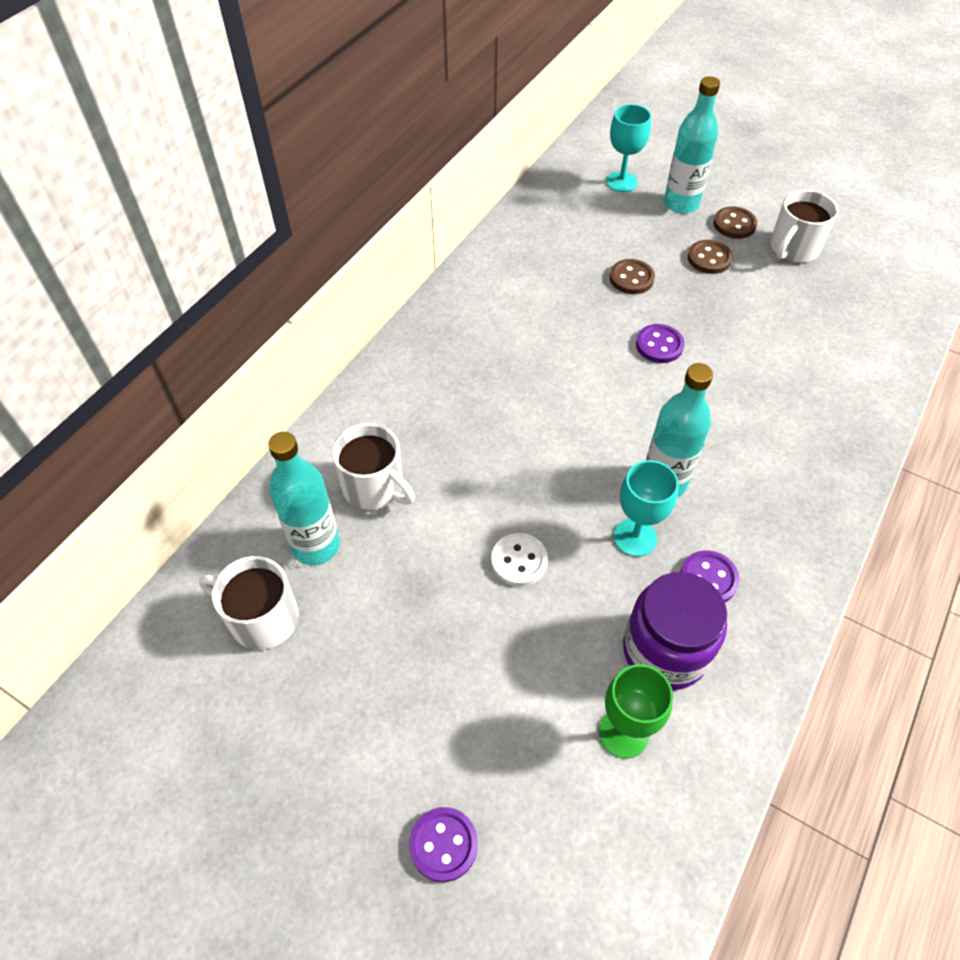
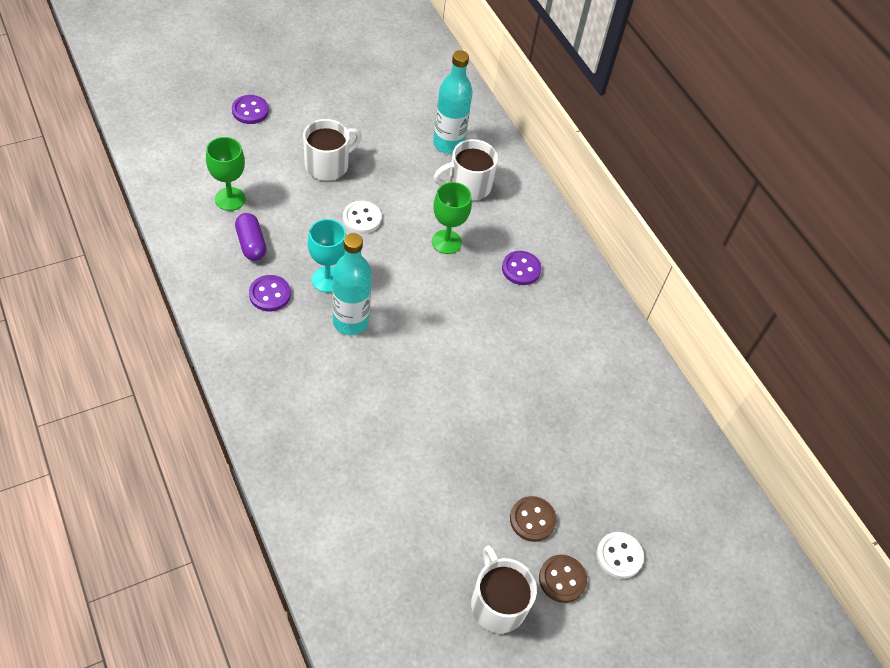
camera: 115 degrees right, 0 degrees up
(262, 618) = (422, 106): white mug -> white mug (328, 165)
(479, 461) = (446, 242): none -> green goblet
(621, 182) = (681, 528): turquoise goblet -> none
(631, 278) = (548, 442): brown button -> none
(659, 345) = (464, 407): purple button -> purple button (521, 269)
(665, 651) = (251, 244): purple jar -> purple capsule
(681, 204) = (619, 556): turquoise bottle -> white button

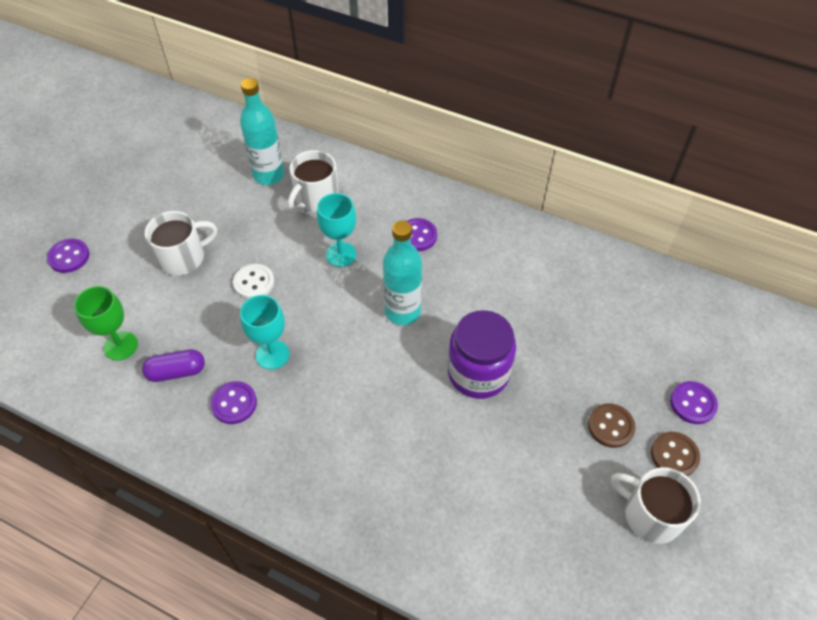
camera: 30 degrees left, 0 degrees up
(251, 244) = (177, 372): purple capsule -> purple capsule turned 45 degrees counterclockwise
(328, 165) = (183, 258): white mug -> white mug turned 45 degrees clockwise
(350, 321) = (325, 376): turquoise bottle -> turquoise bottle (403, 311)
(446, 242) = (341, 254): green goblet -> turquoise goblet
(467, 404) = (478, 373): none -> purple jar
(619, 556) = (692, 403): white button -> purple button

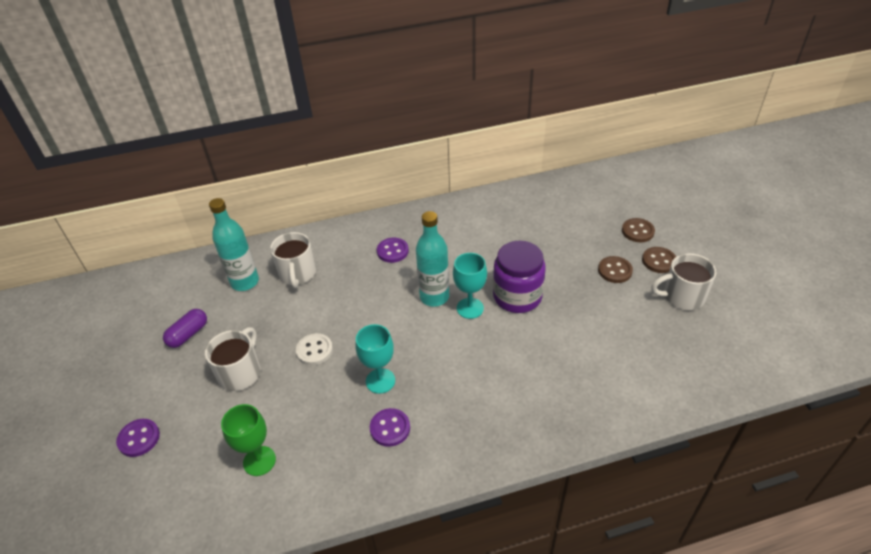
camera: 40 degrees left, 10 degrees down
(177, 372) = (324, 442): purple capsule -> purple capsule (188, 334)
(341, 254) = (355, 293): turquoise goblet -> turquoise goblet (470, 308)
(692, 403) = (637, 231): purple button -> brown button

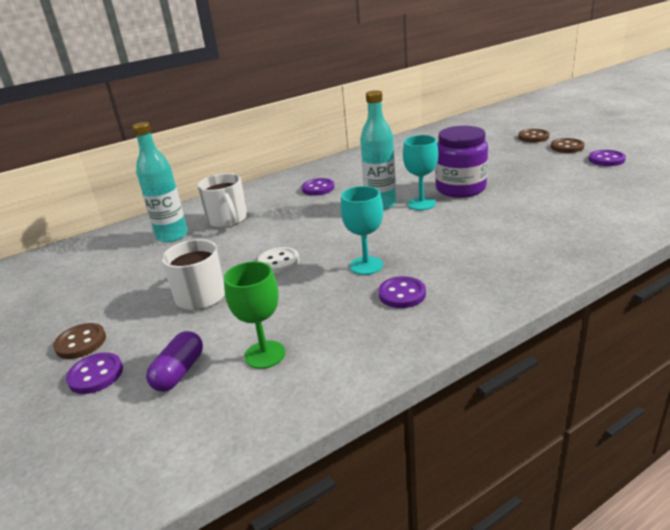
camera: 15 degrees left, 15 degrees down
(188, 334) = (123, 283): purple capsule -> purple capsule (179, 372)
(614, 271) = (534, 159): brown button -> brown button (81, 342)
(682, 296) = (606, 159): white mug -> purple button

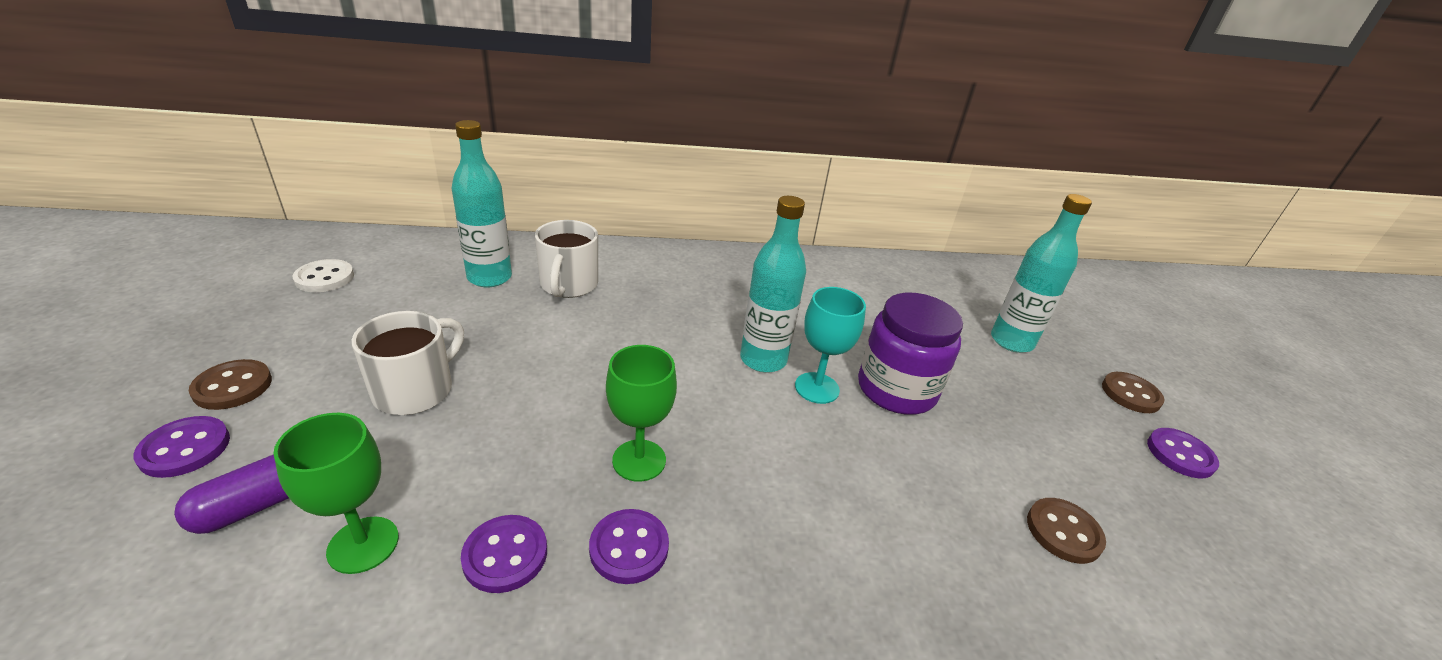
camera: 20 degrees right, 5 degrees up
(279, 262) = (549, 387): white button -> white button (324, 278)
(318, 188) = (715, 290): purple button -> purple button (505, 555)
(366, 265) = (639, 460): turquoise goblet -> green goblet
(495, 149) = (1011, 341): none -> turquoise bottle
(533, 137) = (1091, 348): brown button -> brown button (1063, 532)

